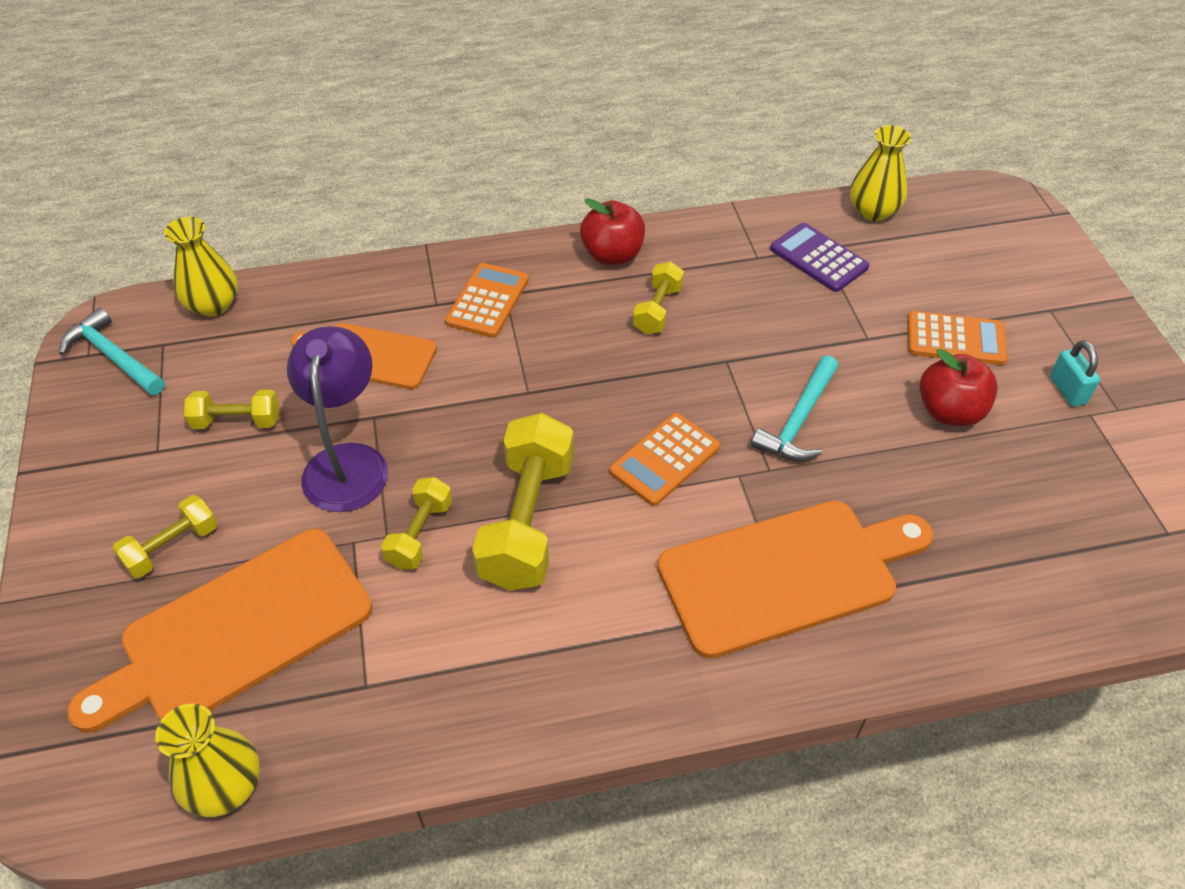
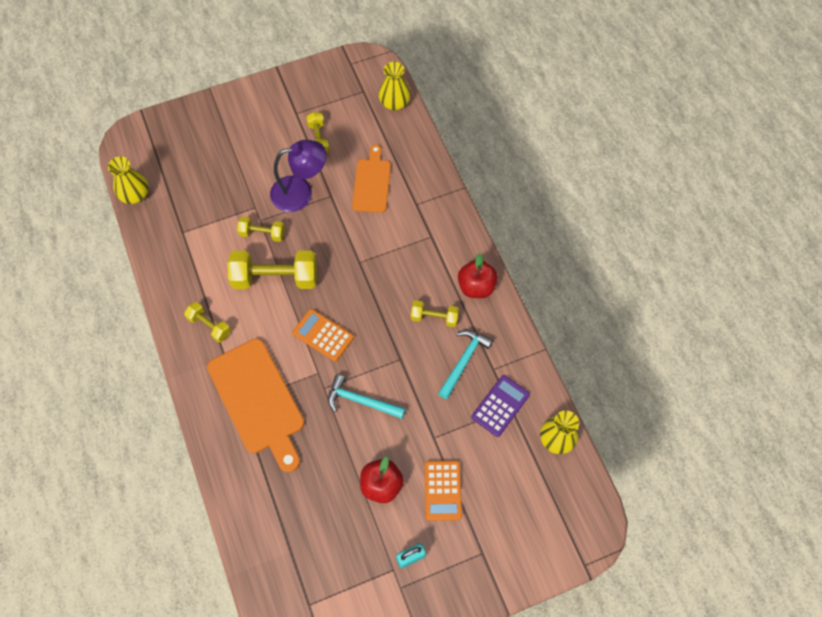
camera: 80 degrees right, 15 degrees up
(113, 356) = (351, 74): turquoise hammer -> turquoise hammer (464, 361)
(172, 547) = (243, 138): yellow dumbbell -> yellow dumbbell (209, 326)
(237, 631) = (204, 177): orange cutting board -> none
(488, 301) = (423, 229): orange calculator -> none

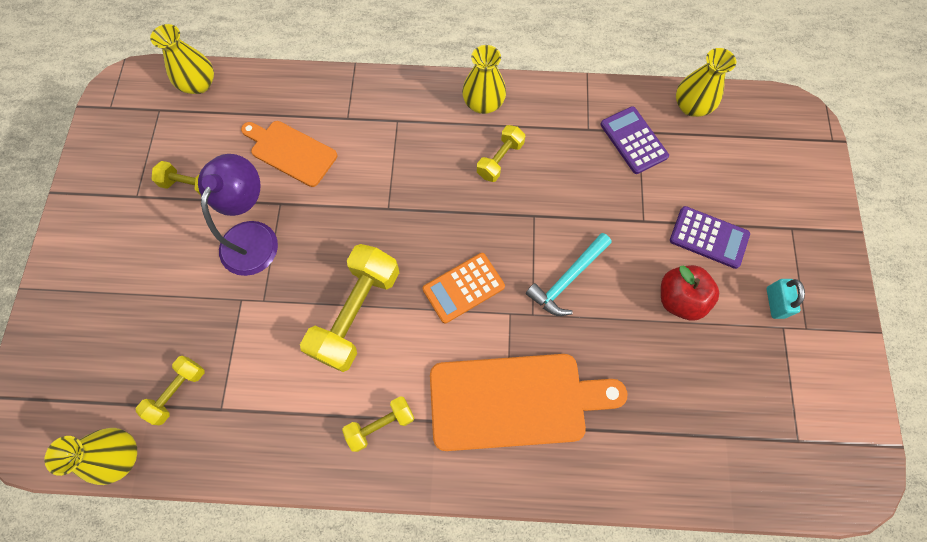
camera: 65 degrees left, 5 degrees up
(262, 233) = (284, 305): yellow dumbbell -> yellow dumbbell (178, 391)
(442, 490) = (708, 237): orange calculator -> purple calculator
(464, 361) = (566, 153): turquoise hammer -> none
(476, 286) = (483, 103): red apple -> yellow vase

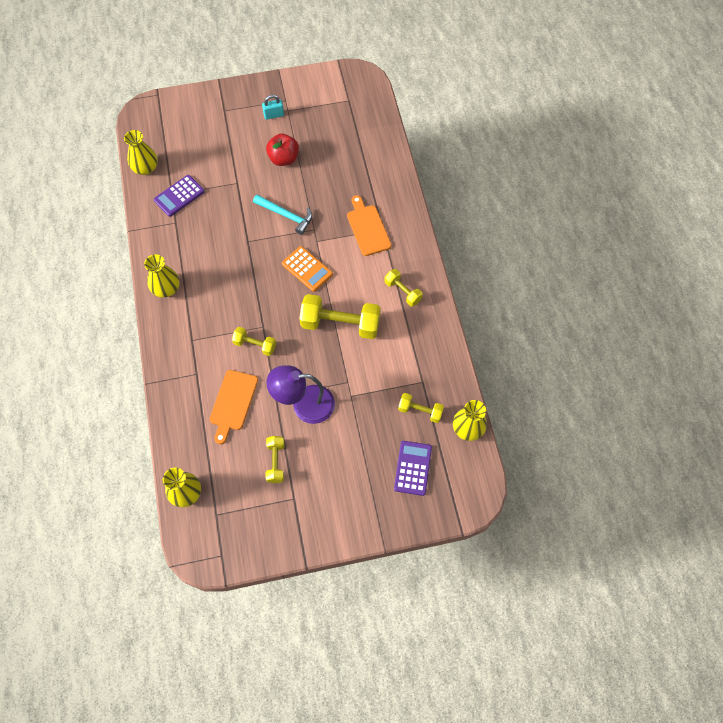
camera: 105 degrees left, 5 degrees down
(500, 159) = (210, 269): yellow dumbbell -> yellow dumbbell (255, 345)
(515, 400) = (367, 228): orange cutting board -> orange cutting board, size x0.61
(708, 237) = (240, 149): purple calculator -> purple calculator (413, 468)

